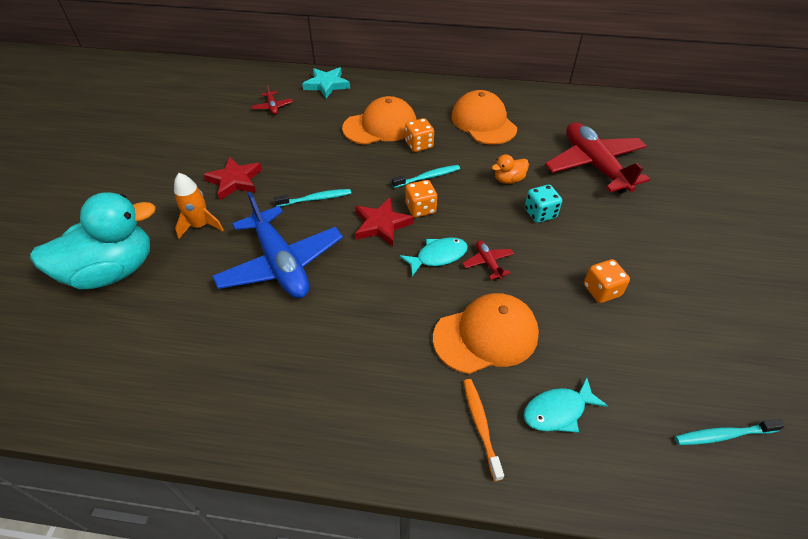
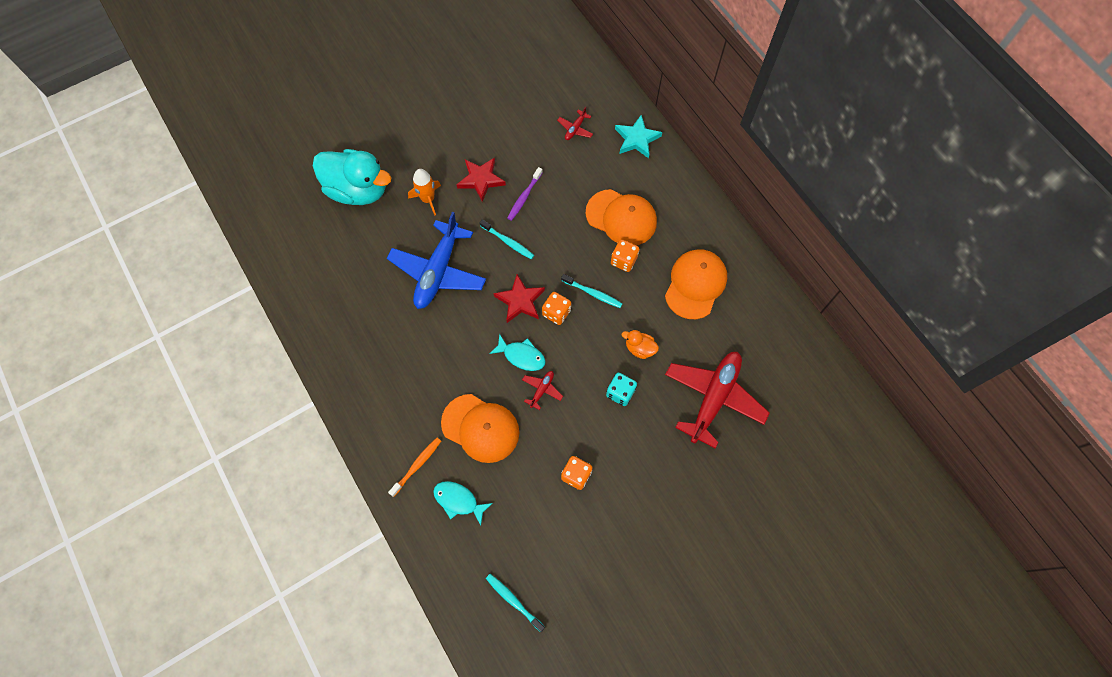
camera: 50 degrees right, 20 degrees up
(288, 165) = (524, 197): none -> purple toothbrush

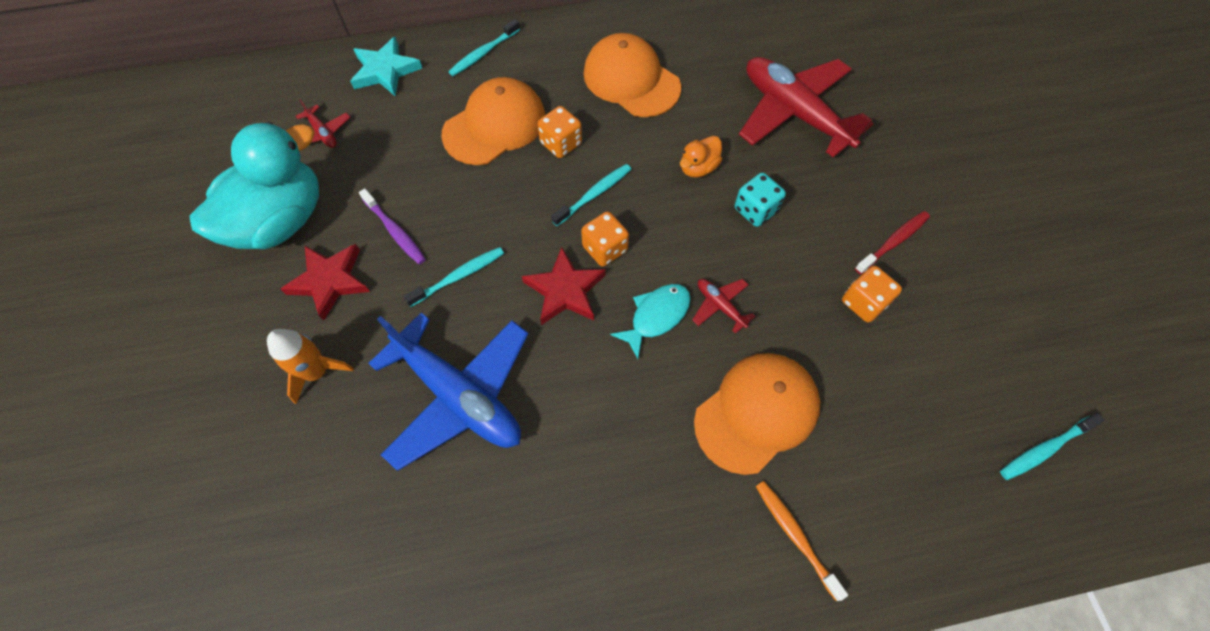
camera: 70 degrees left, 5 degrees down
(358, 190) = (227, 488): turquoise duck -> turquoise duck (280, 221)
(458, 501) = (871, 484): turquoise fish -> none
(630, 485) = (893, 242): none -> red toothbrush
(677, 187) = (483, 53): none -> turquoise toothbrush

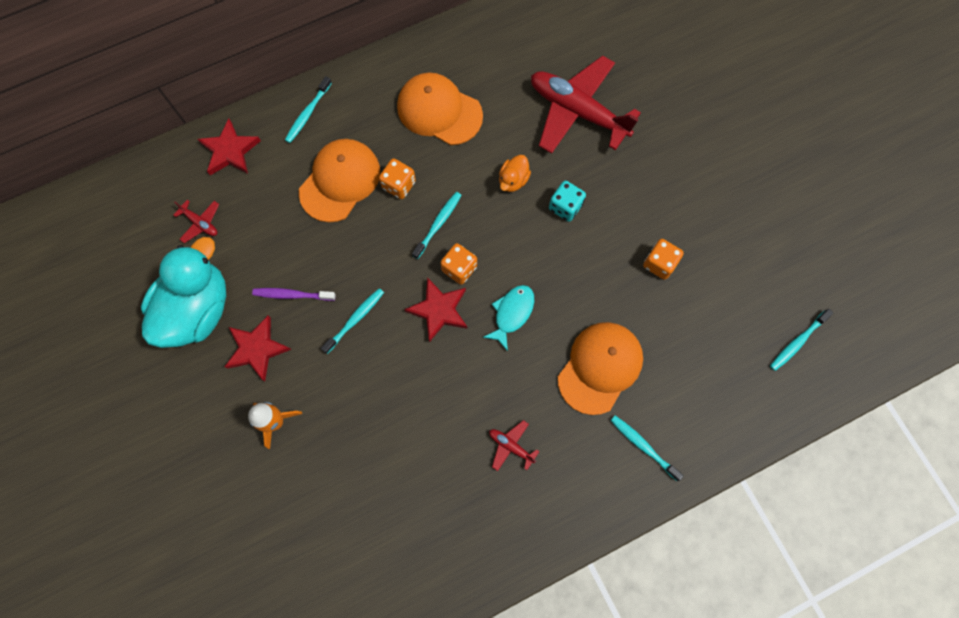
camera: 15 degrees left, 10 degrees up
(385, 71) = (230, 151): turquoise star -> red star
(395, 231) = (292, 295): purple toothbrush -> purple toothbrush turned 150 degrees clockwise
(459, 395) = (386, 411): blue plane -> none
(720, 306) = (556, 293): red plane -> red plane (511, 446)
(795, 536) = (643, 446): orange toothbrush -> turquoise toothbrush
(893, 242) = (672, 208): red toothbrush -> none

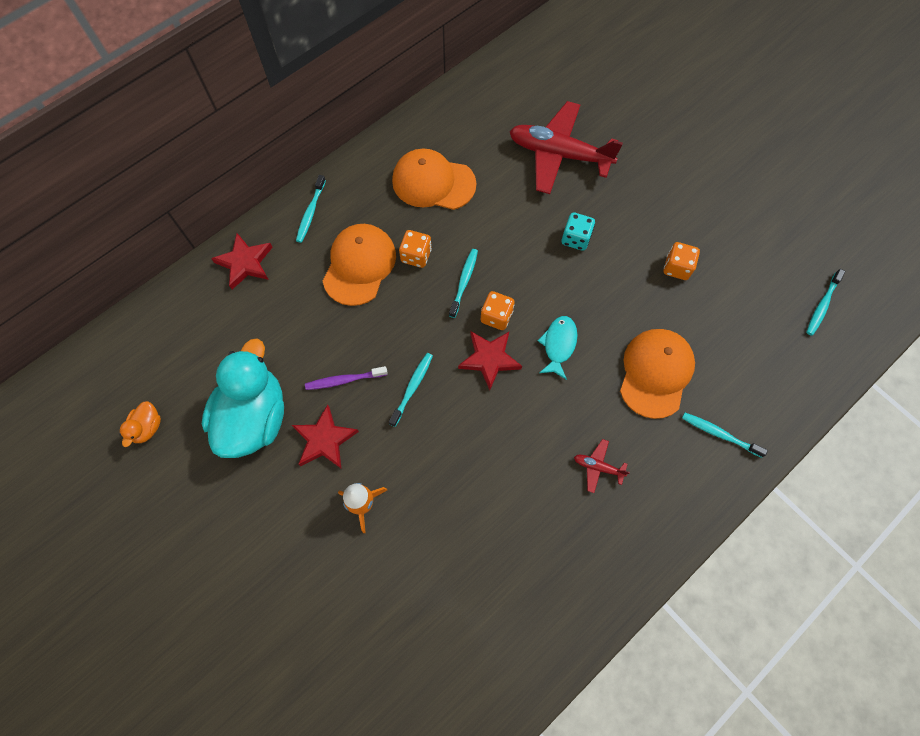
camera: 15 degrees left, 5 degrees down
(200, 223) = (234, 336): red plane -> none
(513, 180) = (520, 227): orange duck -> orange duck (147, 427)

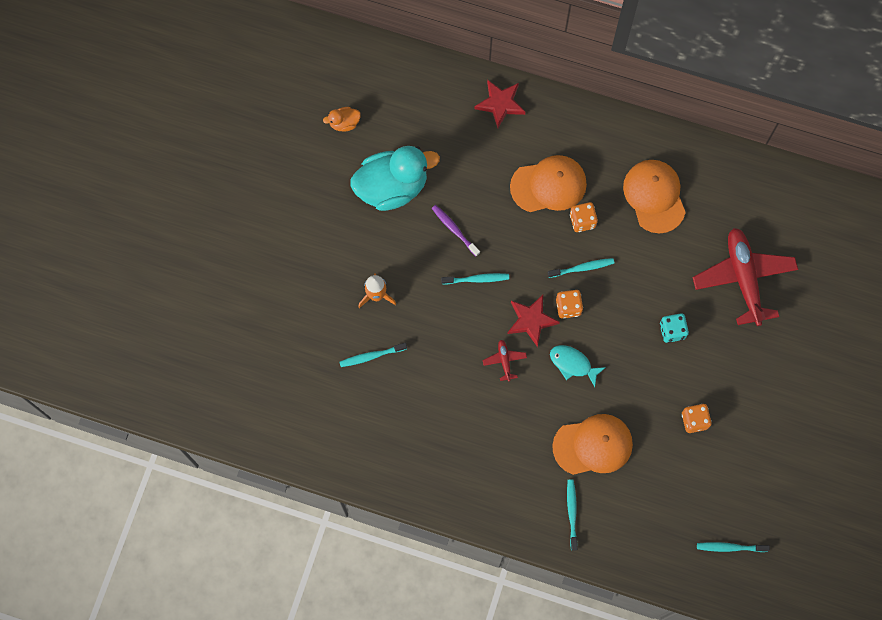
camera: 60 degrees right, 5 degrees up
(311, 212) = (570, 123): turquoise toothbrush -> turquoise toothbrush (371, 356)
(324, 440) = (404, 243): red star -> none
(558, 345) = (573, 364): turquoise fish -> turquoise fish turned 135 degrees counterclockwise
(598, 467) = (495, 438): red plane -> red plane (504, 361)

